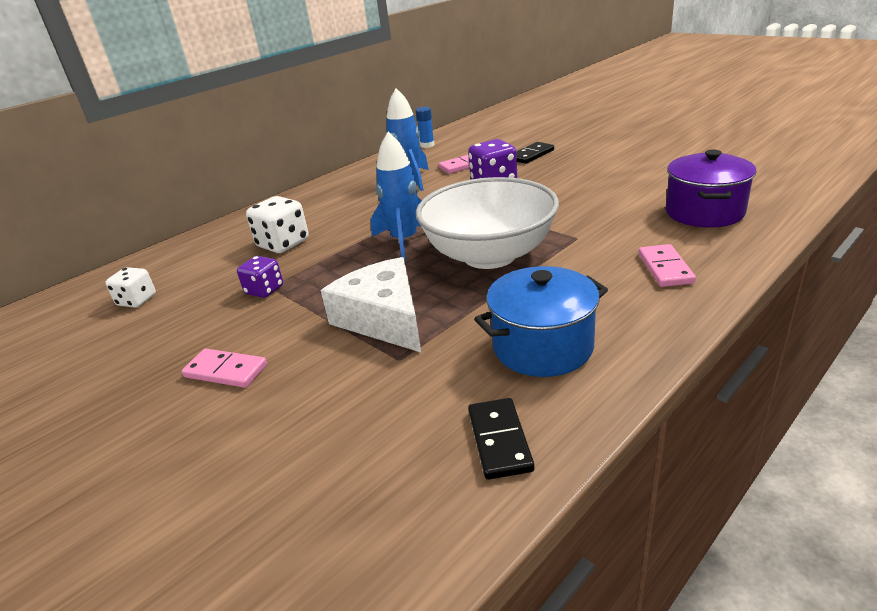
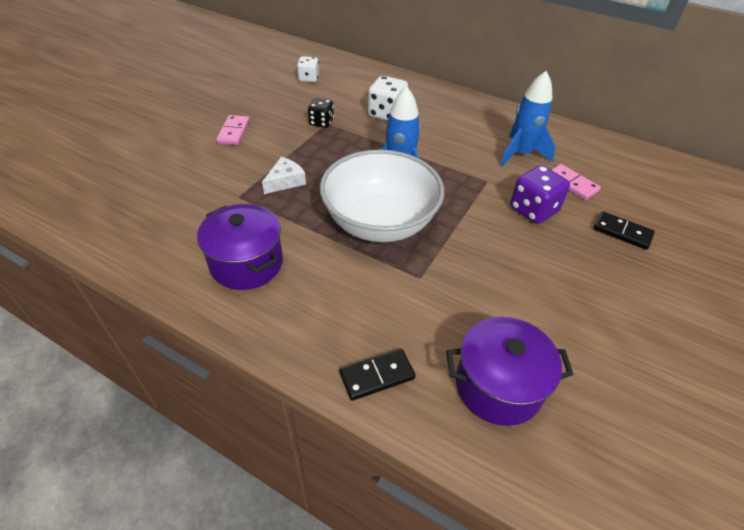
camera: 70 degrees right, 15 degrees up
(264, 290) = (321, 122): purple dice -> black dice
(383, 319) = (285, 181): white cheese -> white cheese, size x0.55
(427, 145) = (618, 151): blue glue stick -> none
(499, 440) = (155, 250): black domino -> black domino (377, 376)
(542, 347) = (246, 263): blue pot -> purple pot
(665, 268) = (365, 341): pink domino -> none

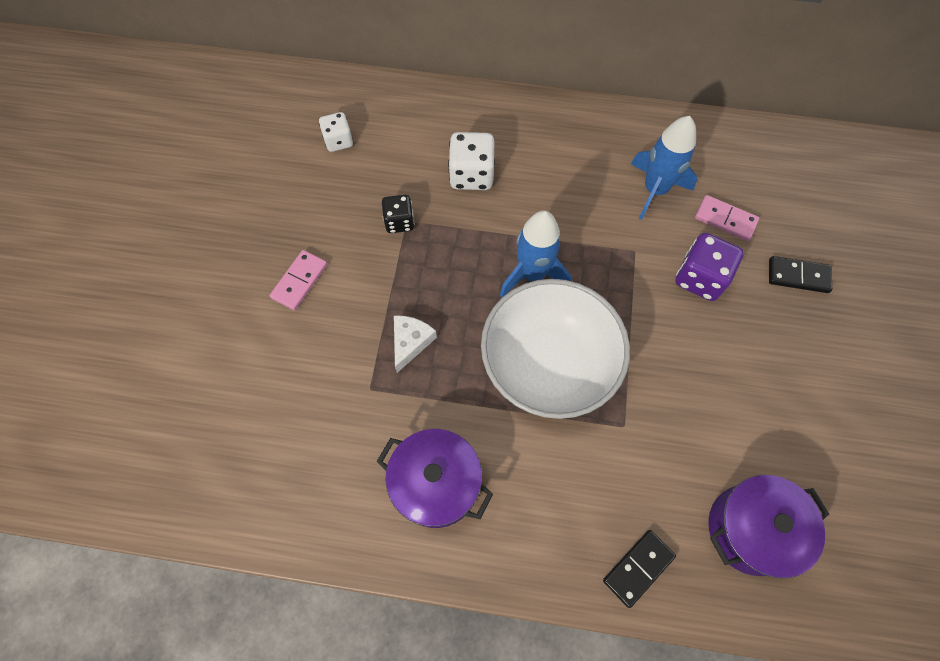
camera: 20 degrees left, 20 degrees up
(234, 132) = (300, 281): pink domino -> pink domino turned 45 degrees clockwise

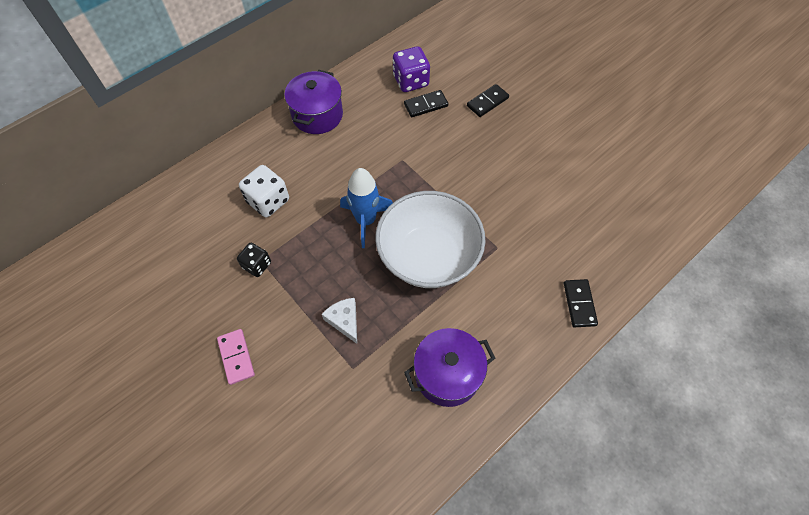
camera: 50 degrees left, 5 degrees down
(338, 141) = (159, 257): white dice -> none
(655, 190) = (376, 121): blue rocket -> none
(700, 278) = (447, 144): purple dice -> purple dice (411, 81)
(725, 220) = (426, 105): pink domino -> black domino
(750, 529) = (599, 235): purple pot -> purple pot (317, 115)

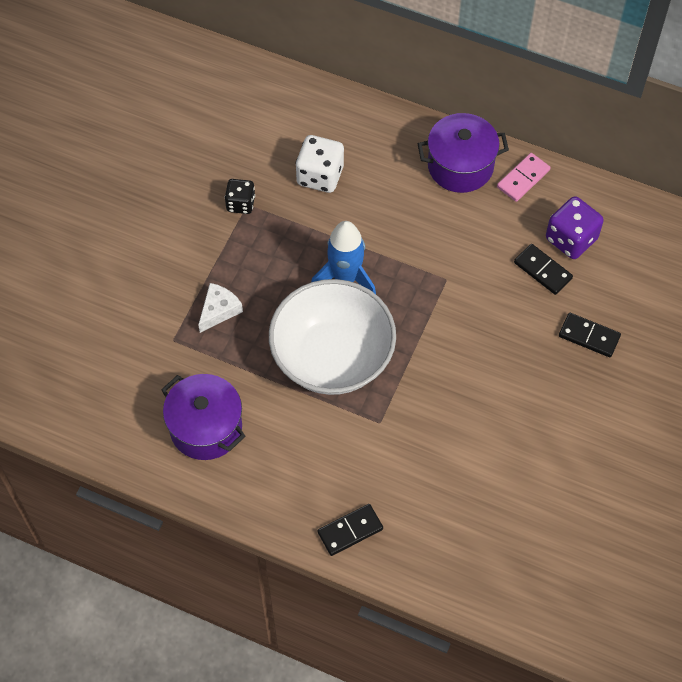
camera: 65 degrees right, 0 degrees up
(236, 357) = (137, 236): pink domino -> pink domino (523, 179)

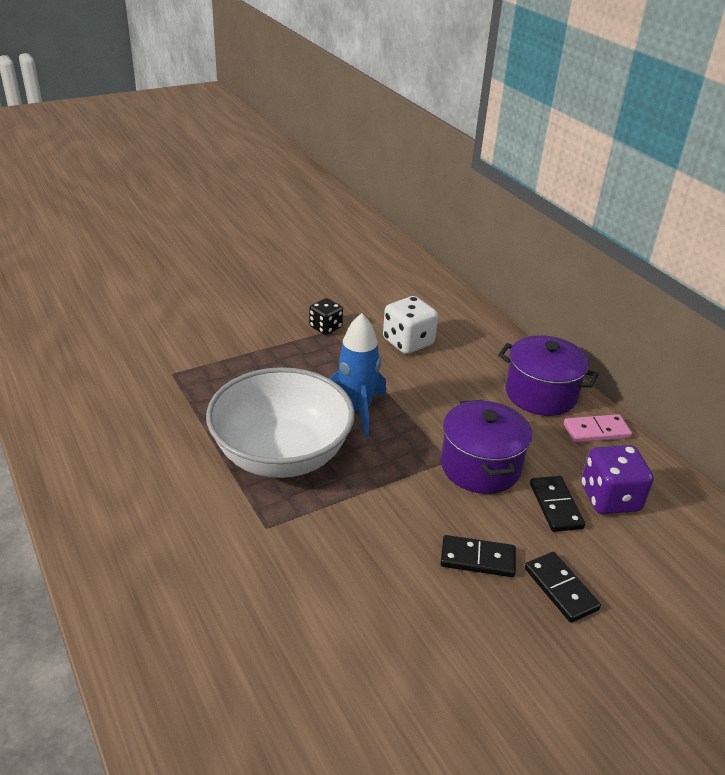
camera: 35 degrees right, 25 degrees down
(206, 428) = (119, 439): purple pot -> purple pot (480, 466)
(219, 310) = (229, 375): white cheese -> none
(350, 530) = (131, 597): black domino -> black domino (477, 558)

